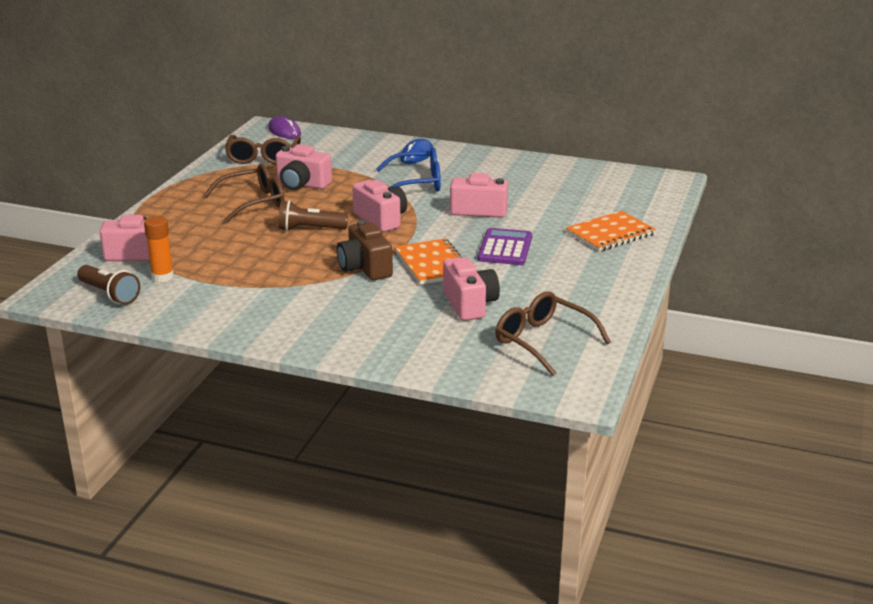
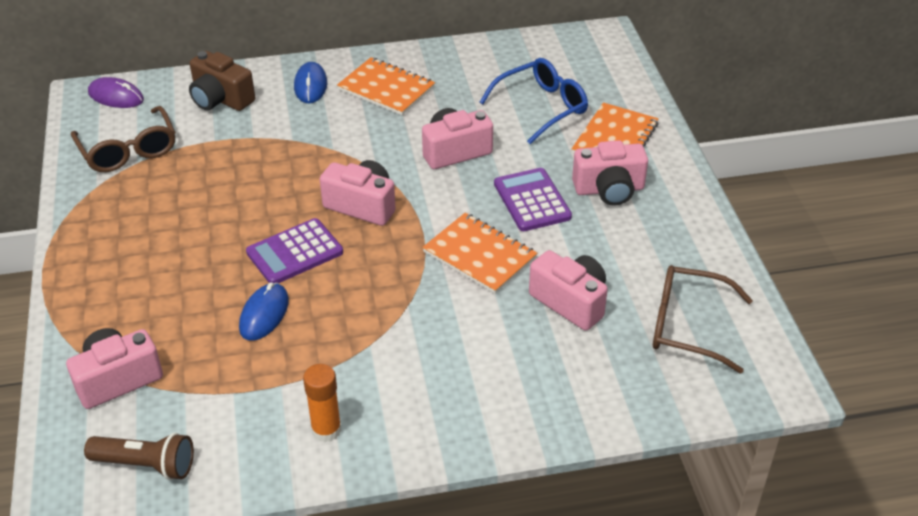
camera: 30 degrees left, 15 degrees up
(162, 276) = (186, 405): orange glue stick -> orange glue stick (326, 430)
(254, 202) = (187, 232): brown glasses -> none
(256, 251) = (264, 314): none -> blue mouse
(302, 184) = (219, 181): pink camera -> pink camera (609, 190)
(310, 229) = (295, 252): brown flashlight -> purple calculator
(365, 268) = (412, 291): brown camera -> brown camera (220, 99)
(417, 183) = (351, 131): blue glasses -> blue glasses (542, 107)
(468, 168) = (386, 88): none -> orange notebook

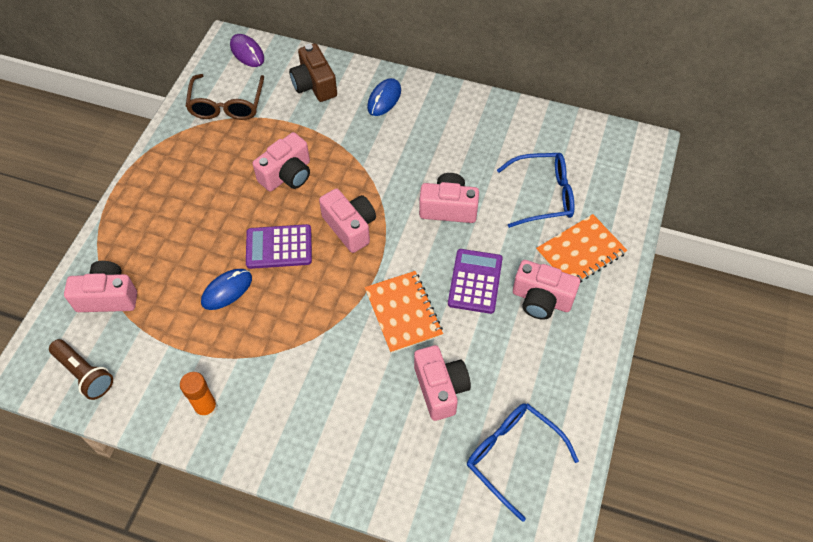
camera: 30 degrees right, 15 degrees up
(253, 186) = (287, 175): none -> pink camera
(386, 88) = (437, 125): orange notebook -> none
(687, 326) = (512, 456): brown glasses -> blue glasses

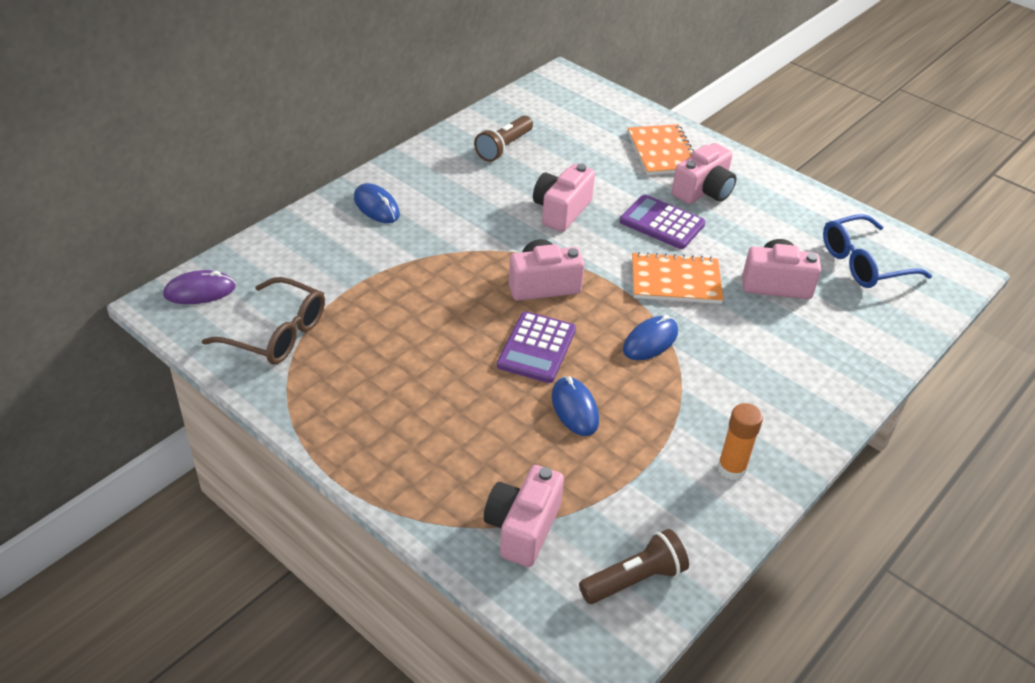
camera: 70 degrees left, 15 degrees down
(287, 175) = (433, 312): pink camera -> none
(314, 85) = (308, 251): brown camera -> none
(321, 316) = (650, 341): none -> blue mouse
(508, 143) = (504, 147): none -> brown flashlight
(543, 195) = (583, 149): blue glasses -> none

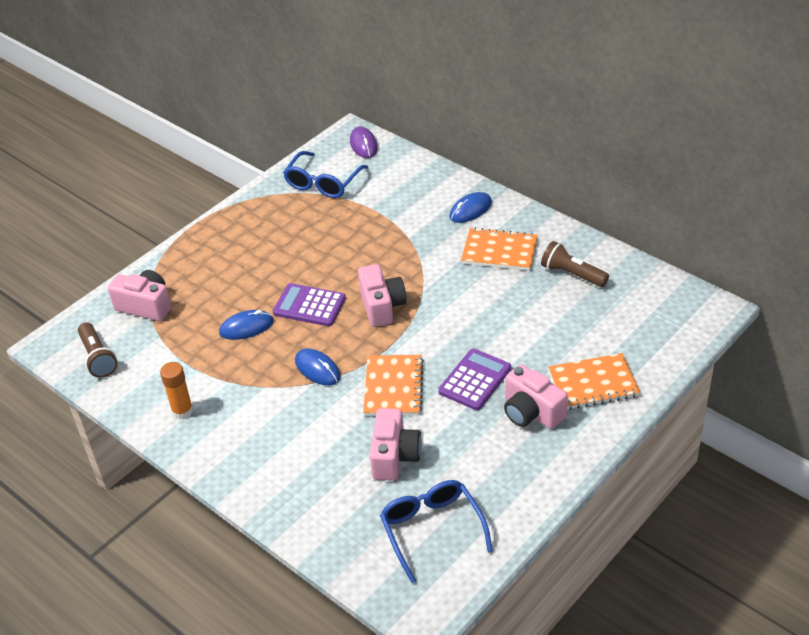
camera: 95 degrees right, 0 degrees up
(277, 333) = (323, 183): brown glasses -> blue glasses
(457, 191) = (499, 251): none -> orange notebook
(561, 211) = (482, 314): pink camera -> none

